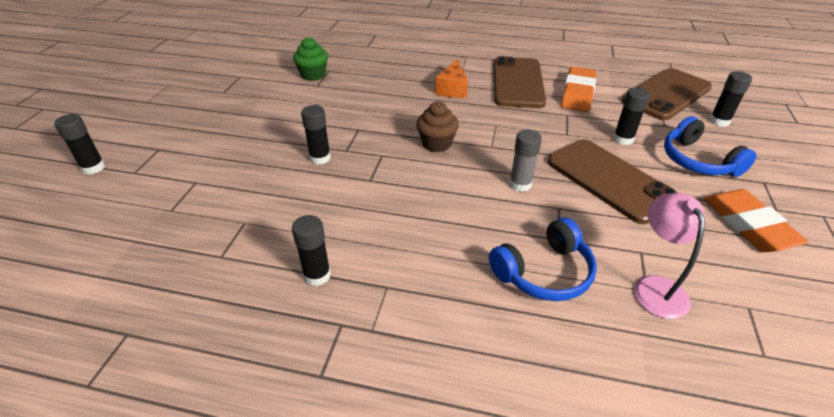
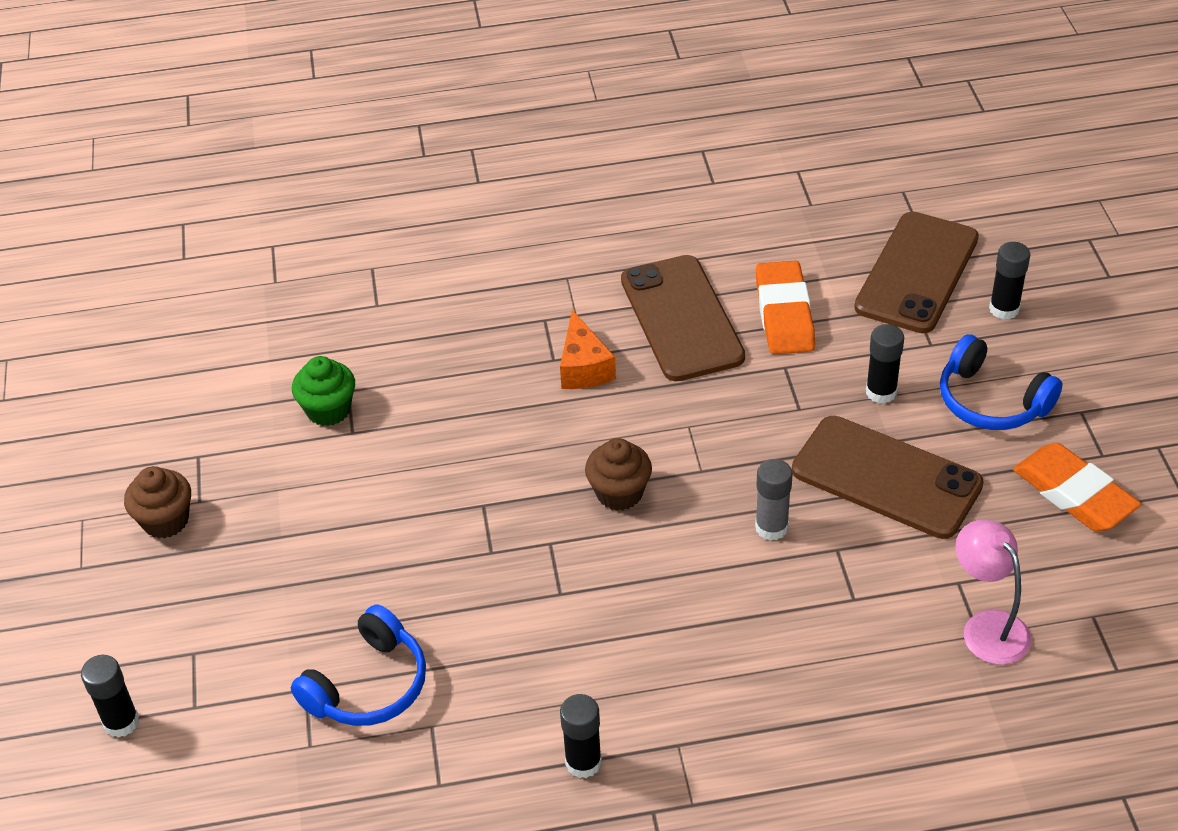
camera: 20 degrees left, 5 degrees up
(201, 95) = (165, 520): none -> brown cupcake
(320, 158) = (462, 580): black glue stick -> none
(544, 272) = (855, 654): blue headphones -> blue headphones (368, 685)

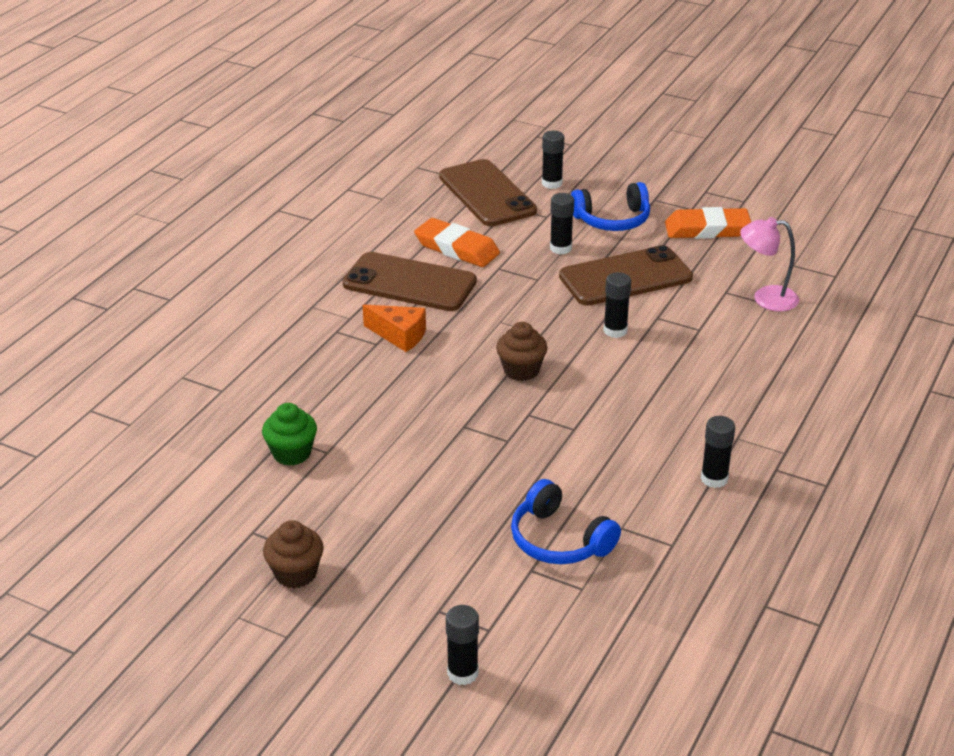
camera: 55 degrees left, 10 degrees down
(368, 685) = (559, 540): blue headphones -> blue headphones turned 150 degrees clockwise
(771, 527) = (615, 331): grey glue stick -> black glue stick

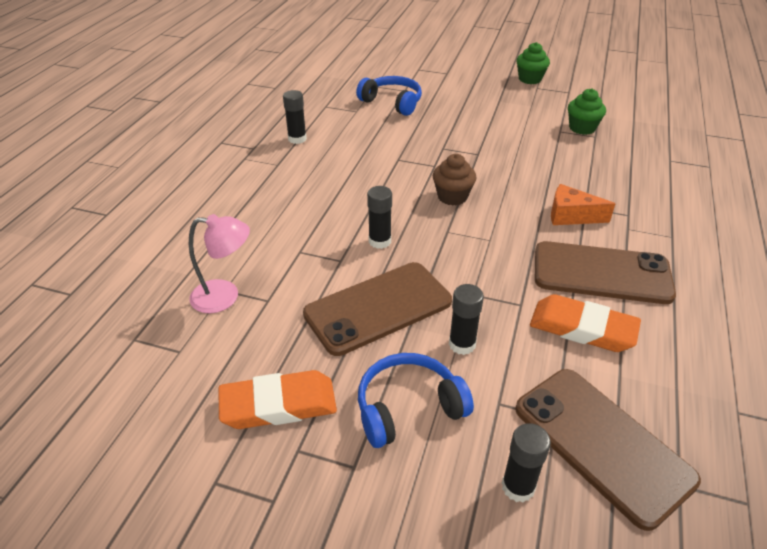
camera: 170 degrees right, 5 degrees up
(295, 573) = (530, 79): brown cupcake -> green cupcake
(463, 673) = (425, 56): black glue stick -> none

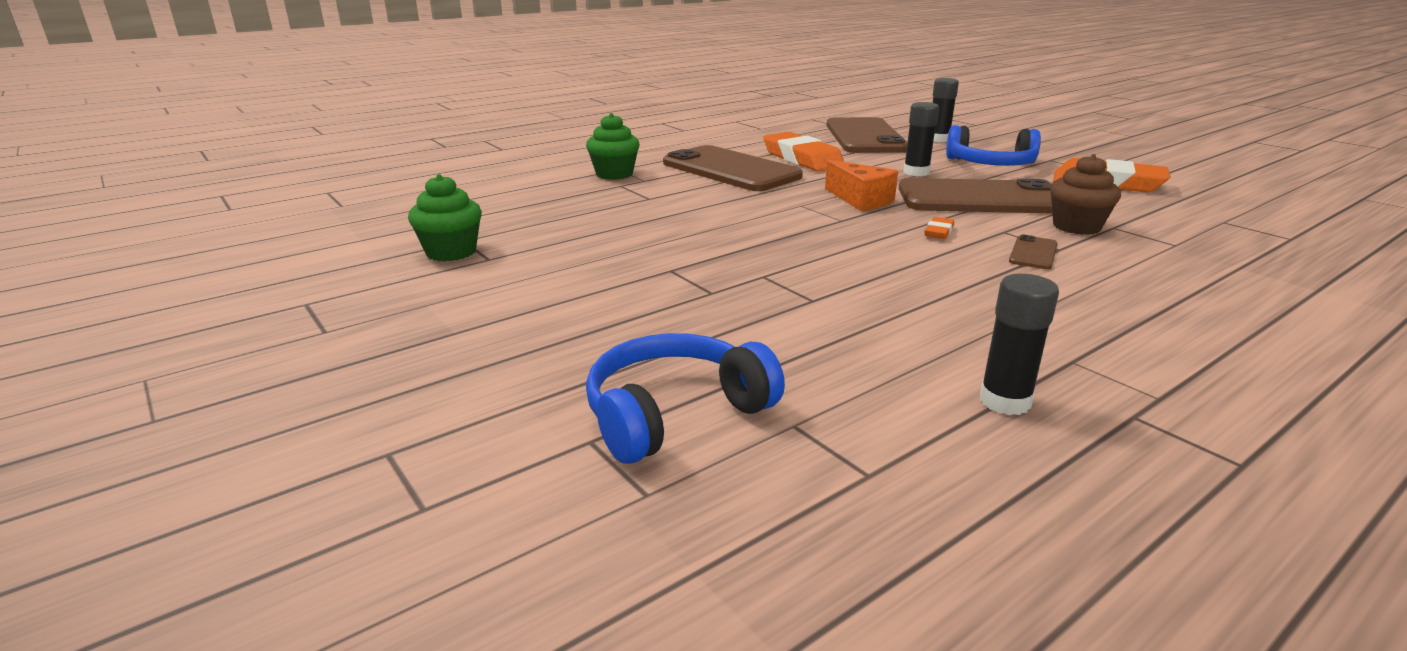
camera: 145 degrees left, 15 degrees down
(225, 296) = (1173, 240): pink lamp -> none
(314, 239) = (1033, 253): none -> brown phone
(380, 241) = (938, 232): black glue stick -> orange eraser
(392, 102) = (675, 413): blue headphones -> blue headphones turned 75 degrees clockwise
(452, 197) = (790, 241): brown cupcake -> brown cupcake (1076, 227)
(530, 79) = (282, 353): green cupcake -> green cupcake (614, 174)
(571, 216) = (680, 197): orange cheese -> orange cheese (861, 200)

